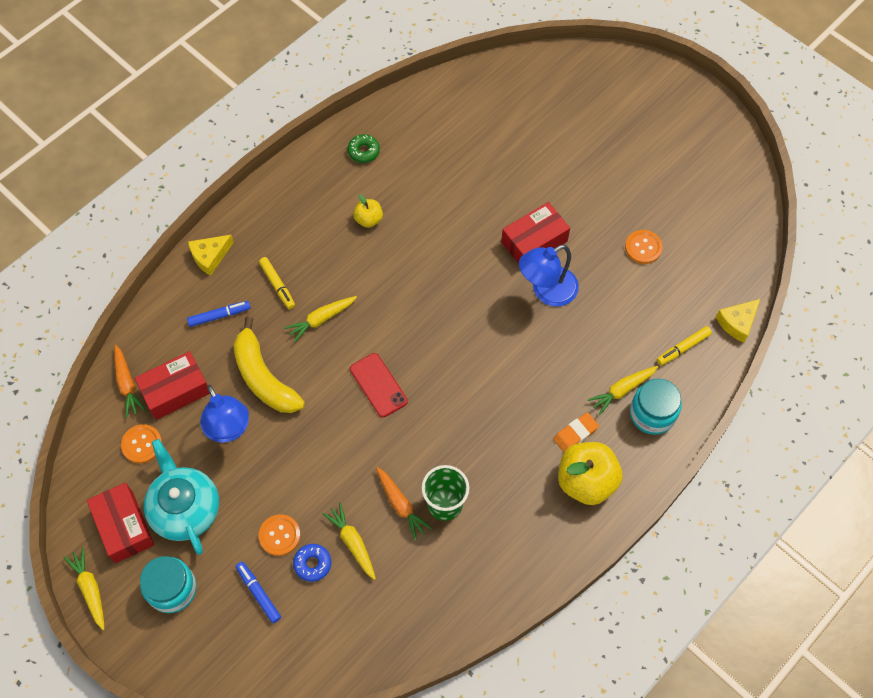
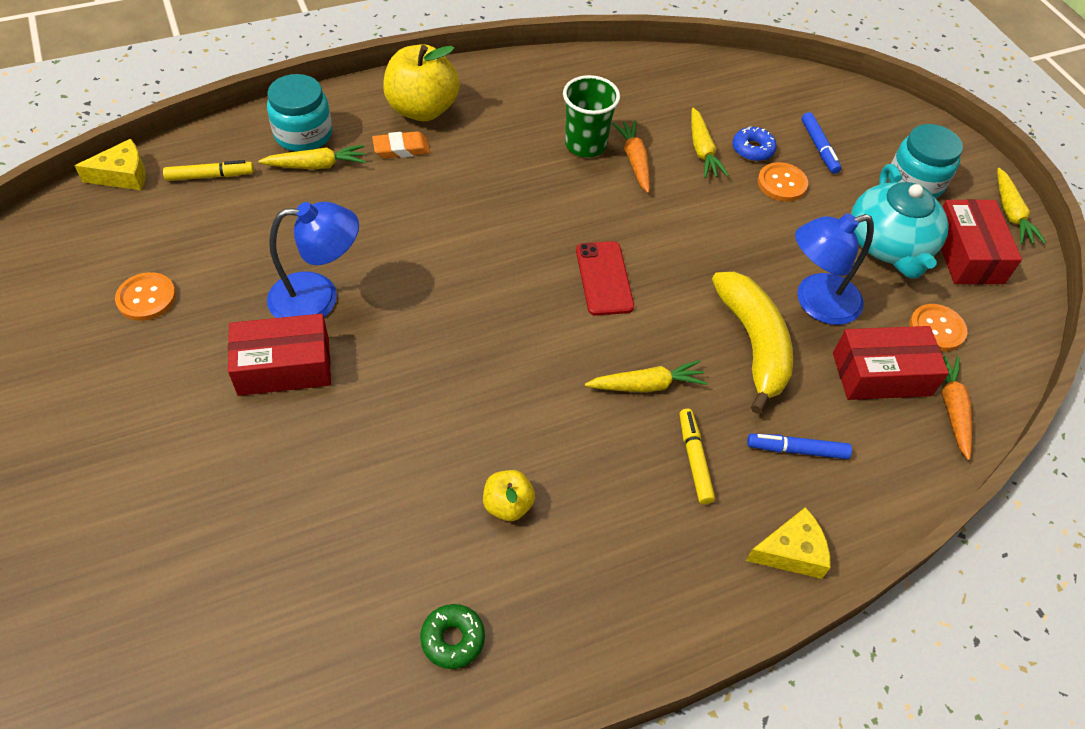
camera: 160 degrees left, 10 degrees down
(229, 429) = (816, 303): blue lamp -> blue lamp turned 105 degrees counterclockwise

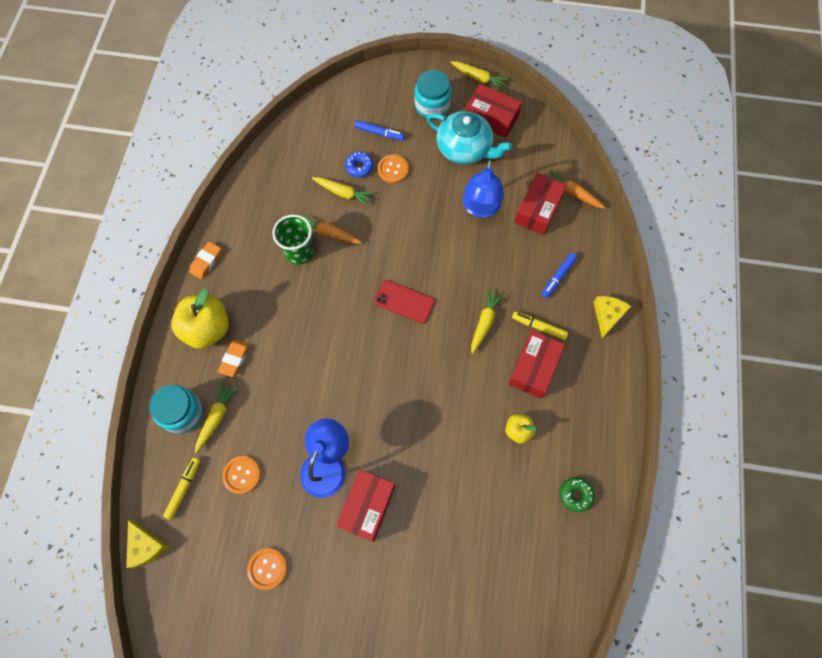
camera: 55 degrees left, 15 degrees up
(123, 175) = (146, 546): yellow cheese -> yellow cheese turned 135 degrees clockwise
(505, 72) = (206, 262): none -> orange eraser
(623, 482) = (534, 368): none -> red box
(753, 344) = (488, 255): yellow banana -> none
(936, 329) = (526, 166): orange button -> orange button (242, 475)

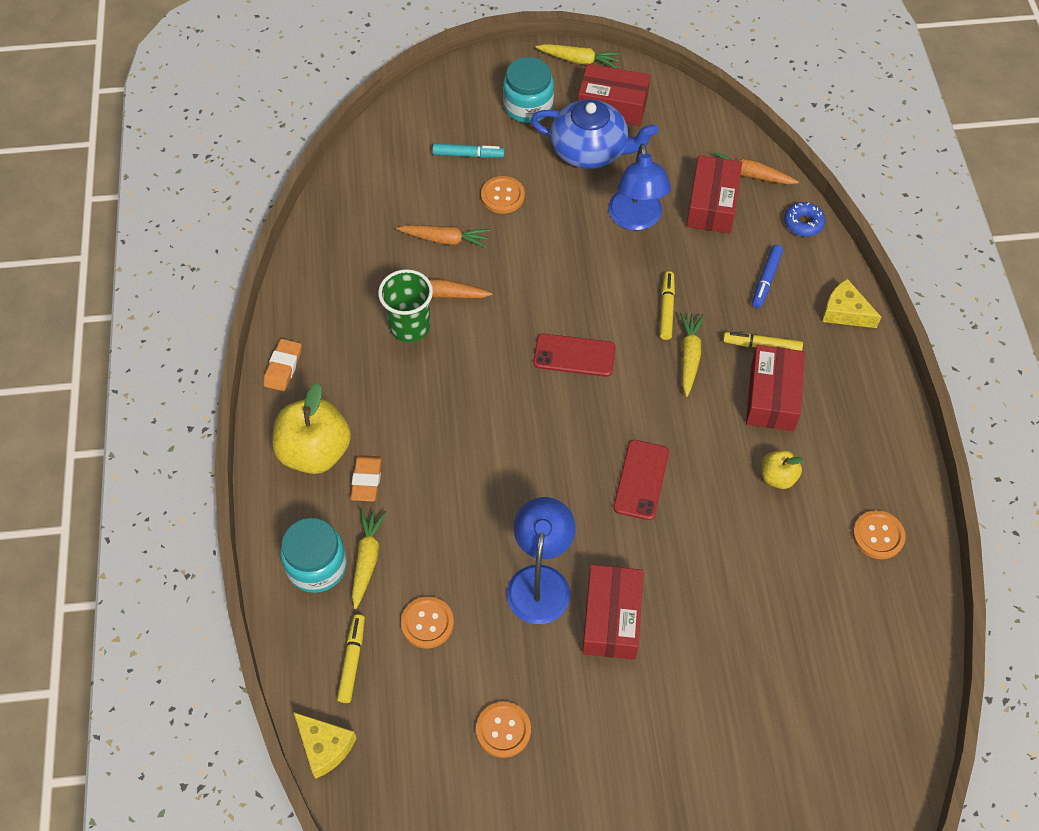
camera: 15 degrees left, 10 degrees down
(343, 193) = (445, 239): yellow carrot -> orange carrot
(359, 167) = (455, 202): blue donut -> blue donut (803, 223)
(379, 133) = (468, 155): blue marker -> turquoise marker
(421, 407) = (641, 480): none -> red phone
(465, 148) = (590, 150): turquoise teapot -> blue teapot
(480, 282) = (666, 309): none -> yellow marker
(576, 495) = (878, 535): green donut -> orange button
(607, 315) = (845, 312): yellow cheese -> yellow cheese turned 60 degrees counterclockwise

